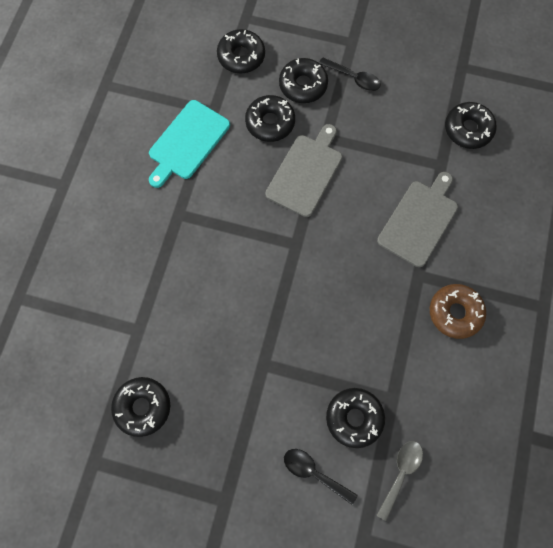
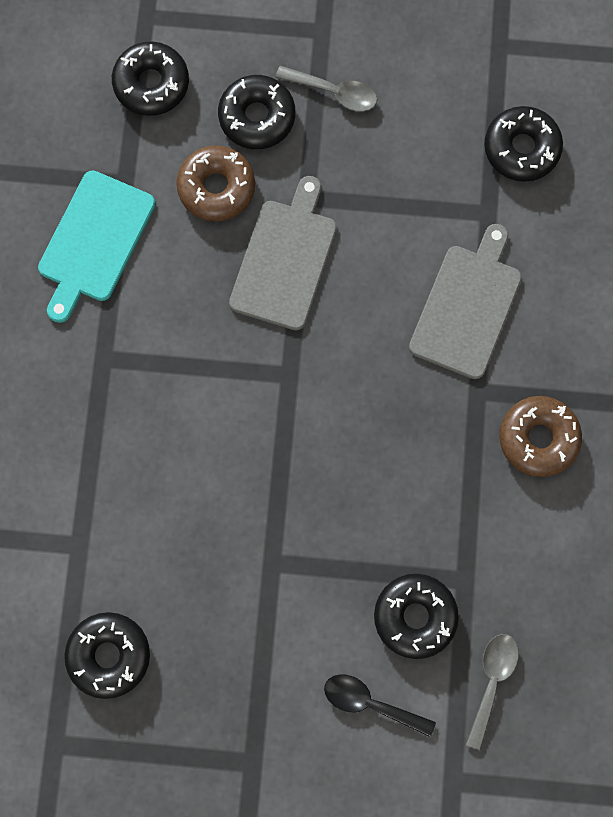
camera: 10 degrees left, 5 degrees up
(270, 122) = (216, 188): black donut -> brown donut
(353, 78) = (334, 92): black spoon -> grey spoon

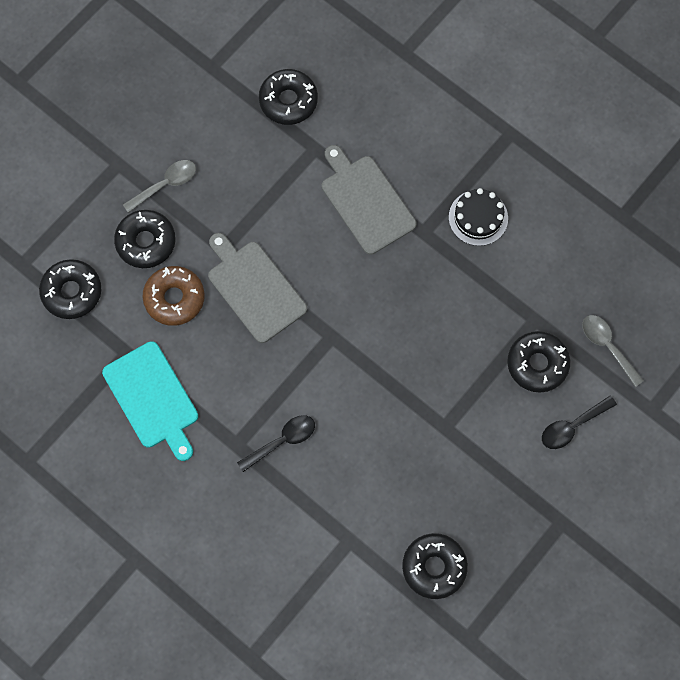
camera: 55 degrees left, 5 degrees down
(139, 402) = (282, 441): none -> black spoon
(538, 438) = (478, 218): brown donut -> black cake

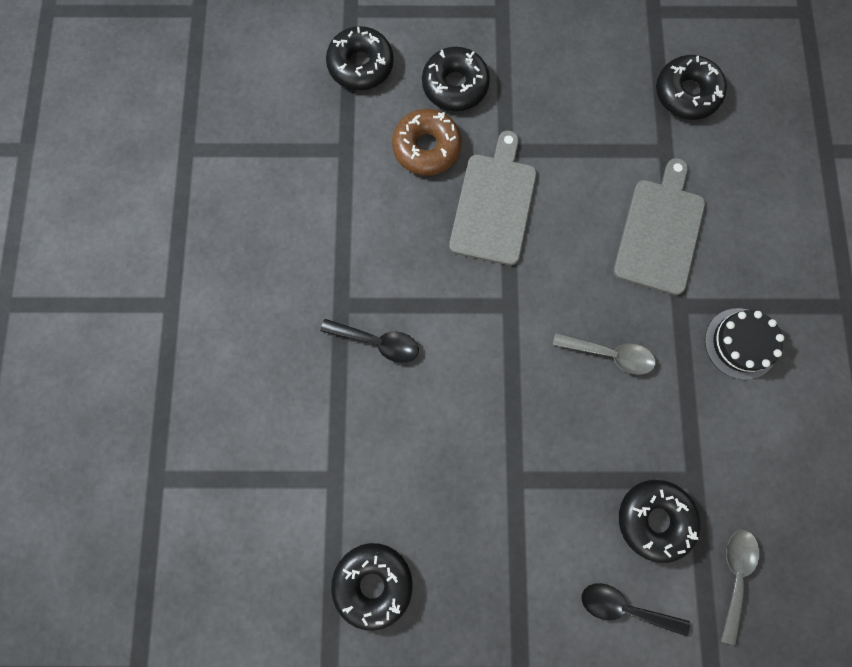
camera: 50 degrees right, 5 degrees up
(153, 398) = (324, 202): turquoise cutting board -> none
(165, 184) = (519, 60): grey spoon -> grey spoon (610, 354)

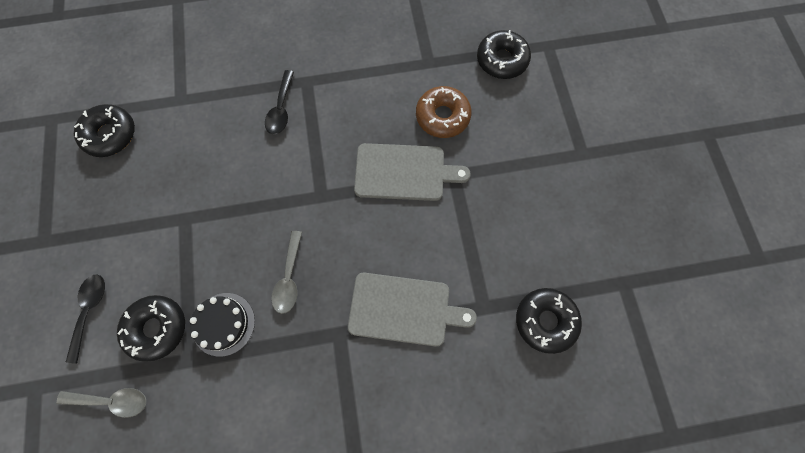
camera: 80 degrees right, 5 degrees down
(455, 86) = (502, 128): black donut -> none
(741, 343) = (311, 392): black cake -> black cake (223, 324)

